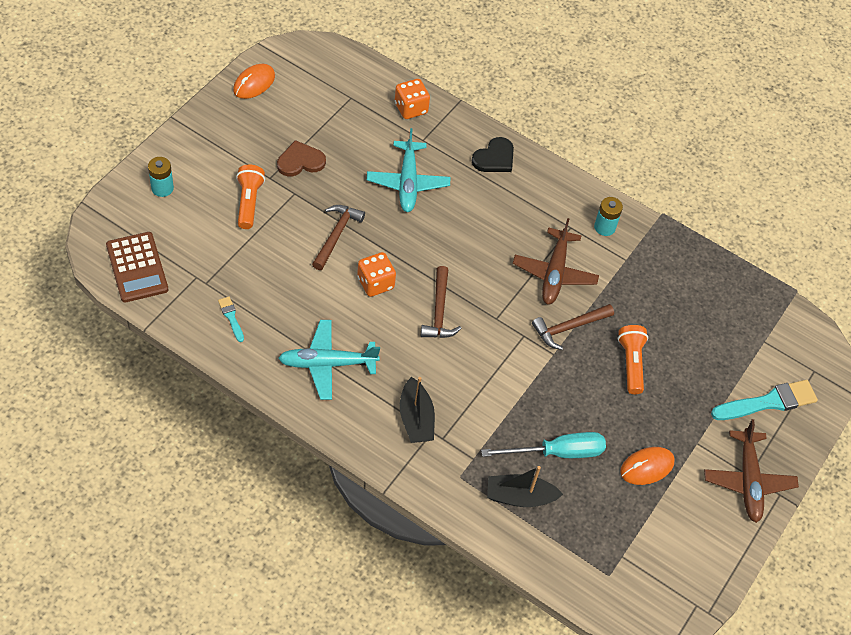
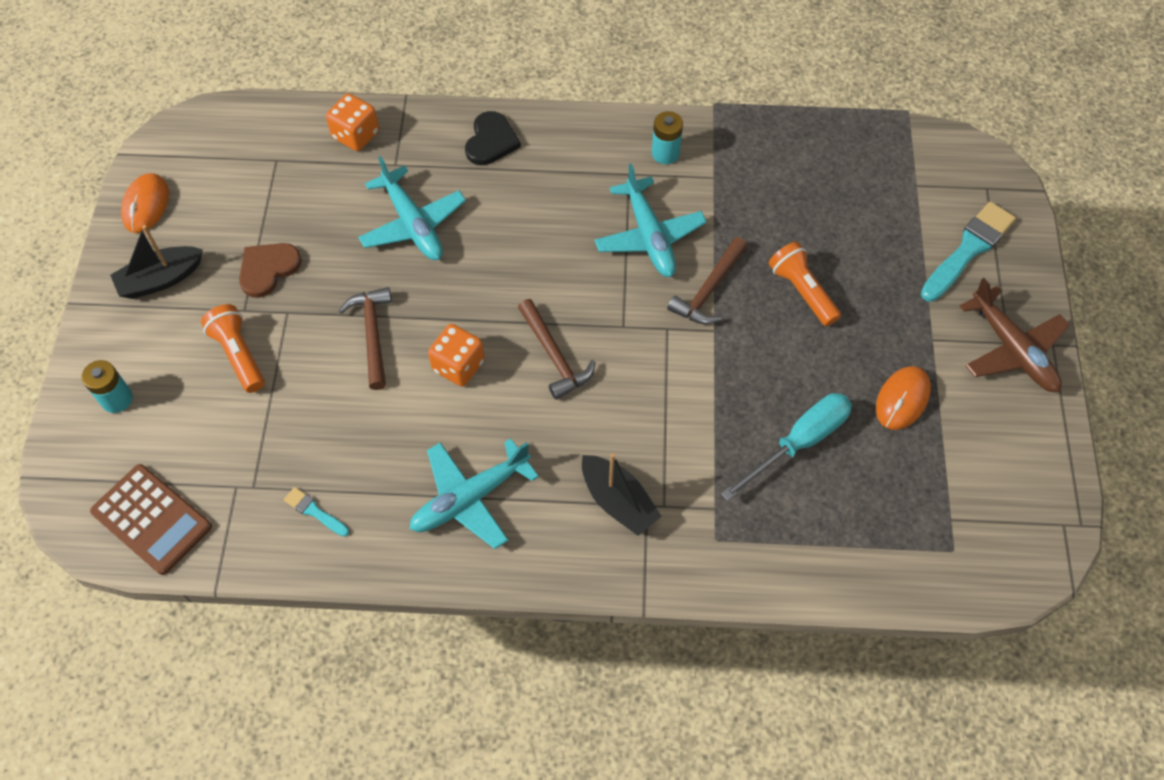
camera: 25 degrees left, 5 degrees up
(519, 497) = (796, 521): black boat -> black boat (161, 279)
(554, 273) = (649, 236): brown plane -> turquoise plane

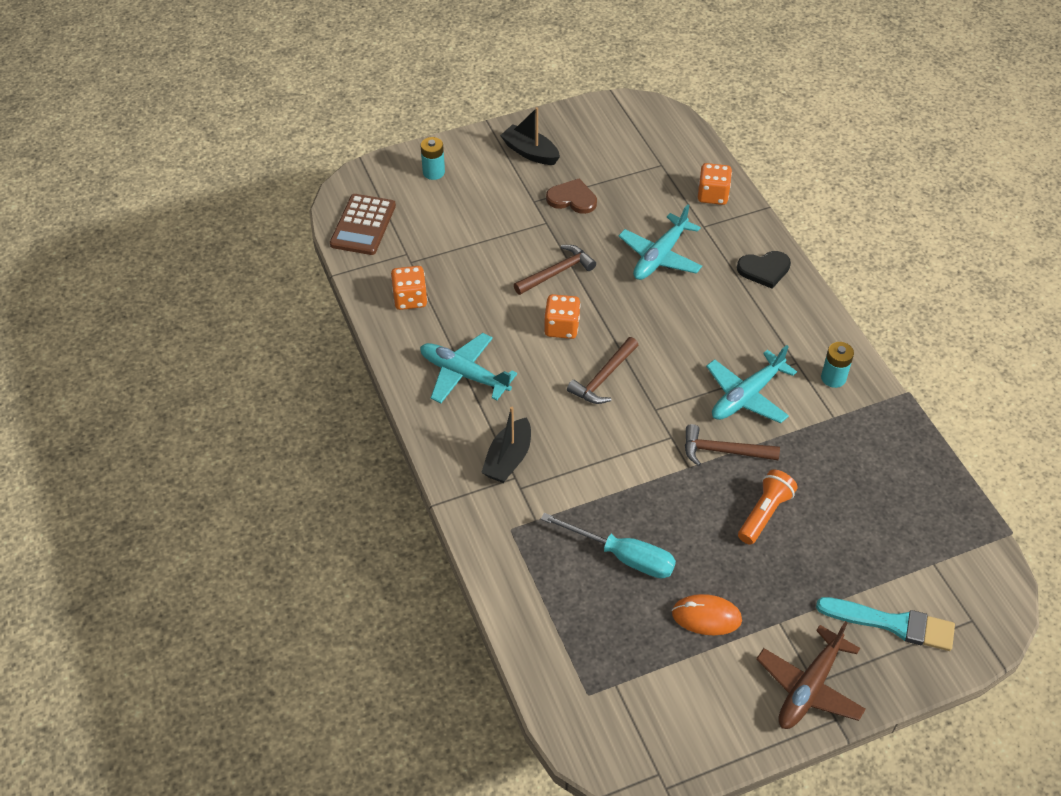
camera: 65 degrees right, 10 degrees down
(146, 205) = (580, 120): orange mouse -> none
(239, 355) = (499, 213): orange flashlight -> none
(315, 512) = (410, 299): turquoise brush -> orange dice

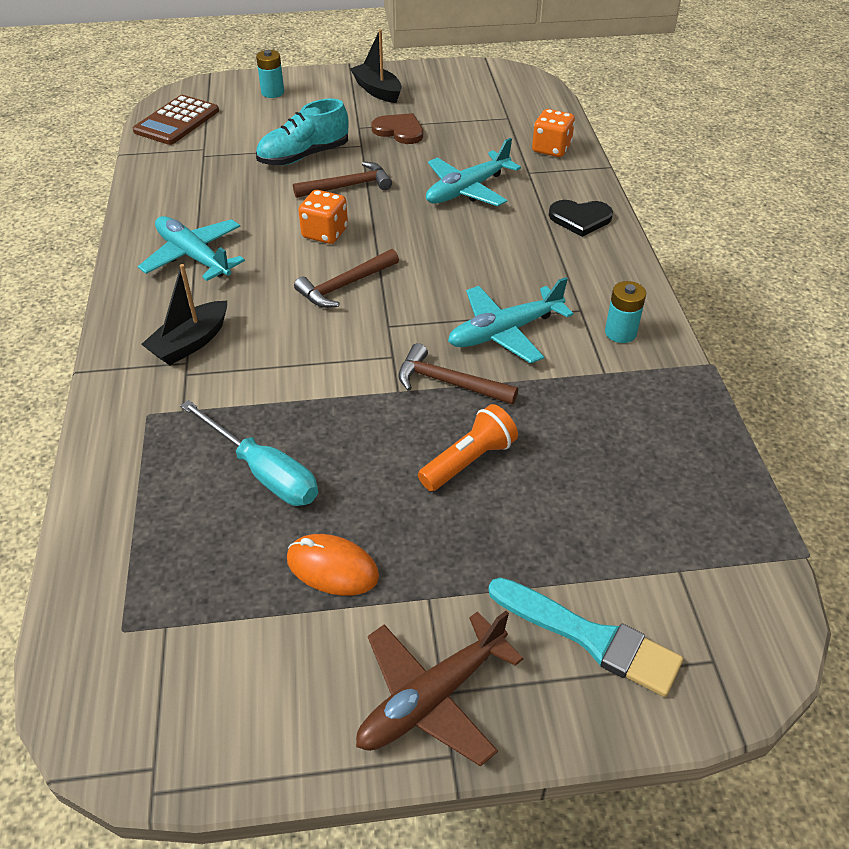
camera: 15 degrees right, 5 degrees down
(410, 299) = (182, 184): orange dice -> none
(501, 245) = (304, 156): none -> turquoise shoe

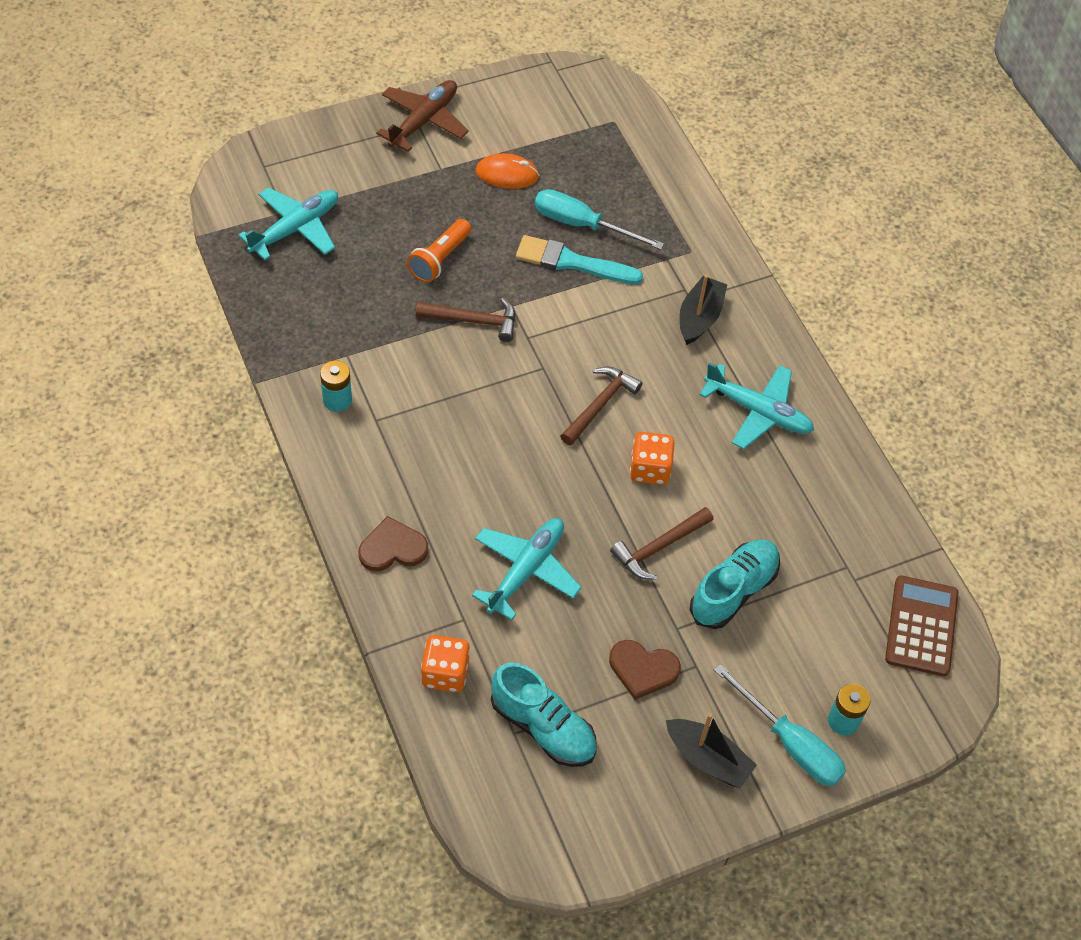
camera: 160 degrees right, 10 degrees up
(317, 89) = (790, 743): none -> turquoise screwdriver
(486, 117) = (543, 727): none -> turquoise shoe
(504, 332) = (440, 380): turquoise plane -> turquoise plane (295, 229)
(580, 219) = (392, 548): black heart -> brown heart
(589, 637) = (339, 165): turquoise brush -> turquoise brush (572, 262)

